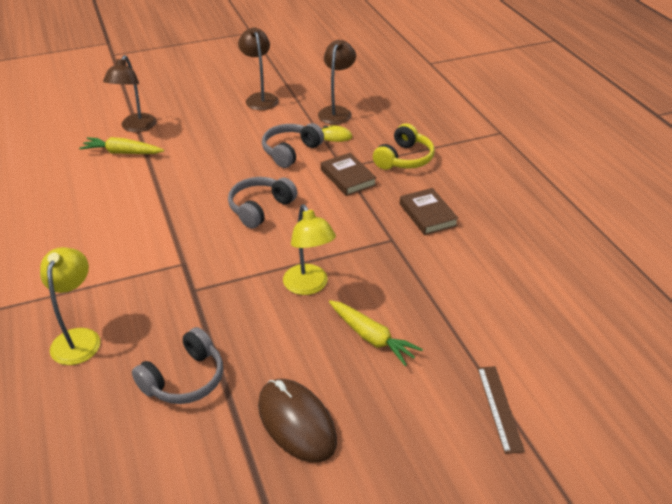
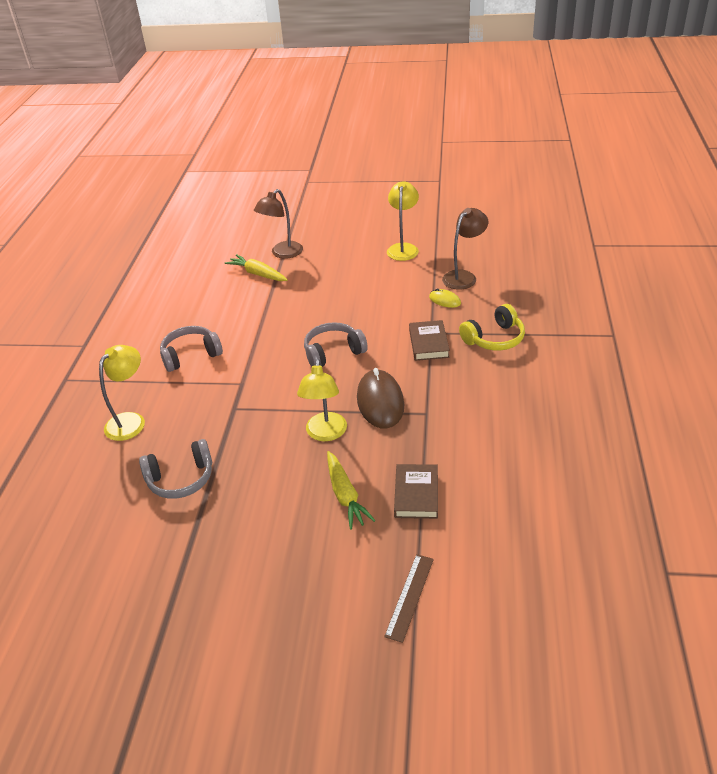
camera: 30 degrees right, 0 degrees up
(260, 98) = (403, 248): brown lamp -> yellow lamp
(290, 151) = (395, 306): grey headphones -> grey headphones (191, 355)
(296, 422) = (237, 544): brown mouse -> brown mouse (380, 402)
(428, 214) = (477, 399): brown book -> brown book (416, 494)

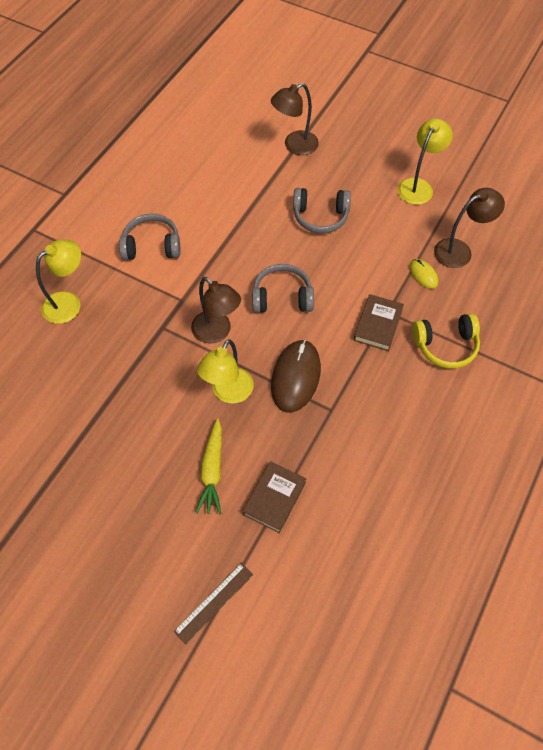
camera: 20 degrees right, 20 degrees up
(181, 479) = (83, 388): grey headphones -> grey headphones (320, 216)
(258, 274) = (258, 165): yellow carrot -> none
(288, 395) = (217, 332): none -> brown lamp

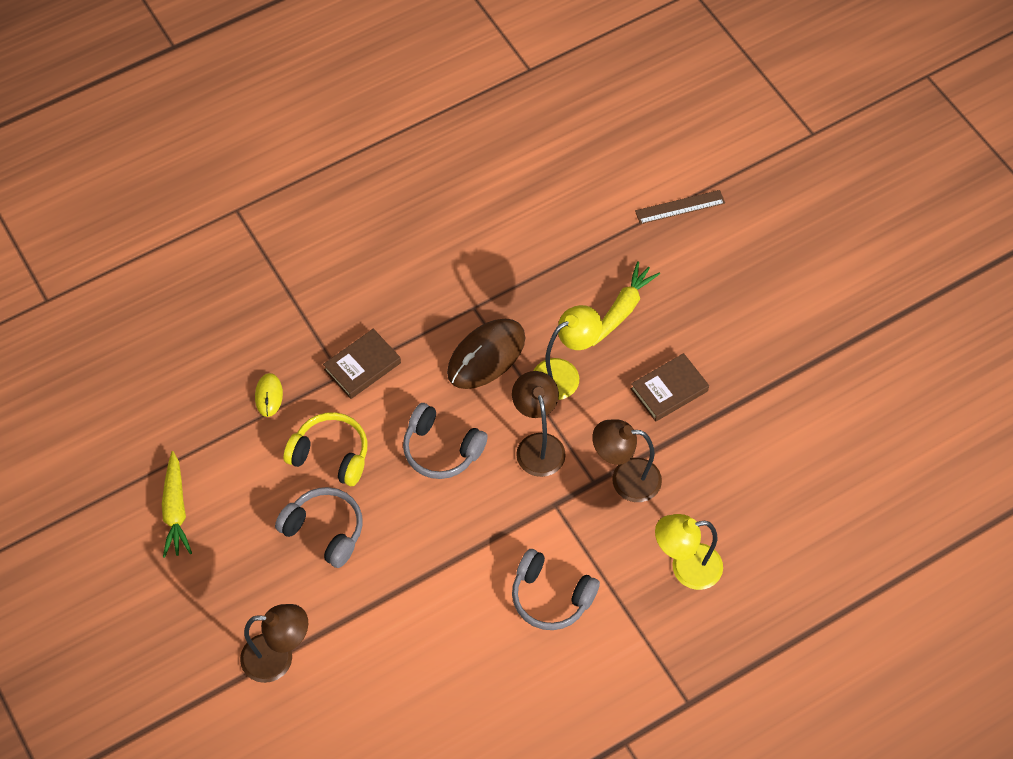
camera: 150 degrees left, 0 degrees up
(274, 498) = (579, 258): brown book -> brown book (669, 390)
(418, 186) = (175, 510): yellow lamp -> yellow carrot
(445, 346) = (312, 310): yellow headphones -> yellow headphones (331, 455)
(459, 250) = (204, 403): brown lamp -> brown lamp (625, 479)

